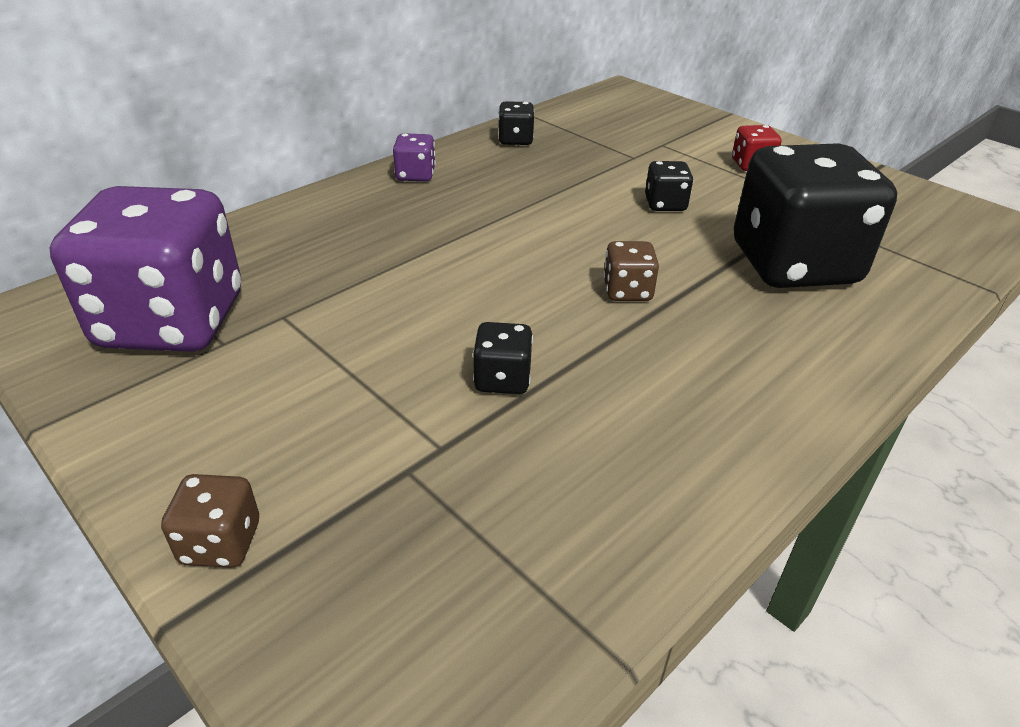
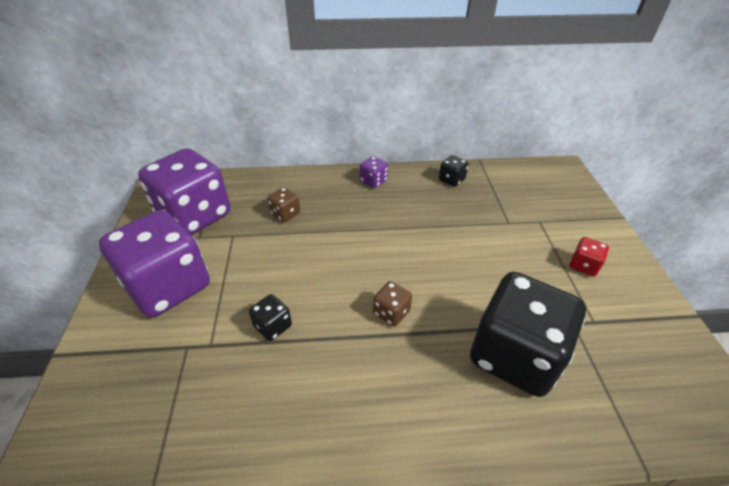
camera: 40 degrees right, 5 degrees up
(220, 542) = (101, 332): brown dice -> brown dice (285, 214)
(262, 423) = (168, 286): none -> purple dice
(665, 204) = (485, 266): black dice -> none

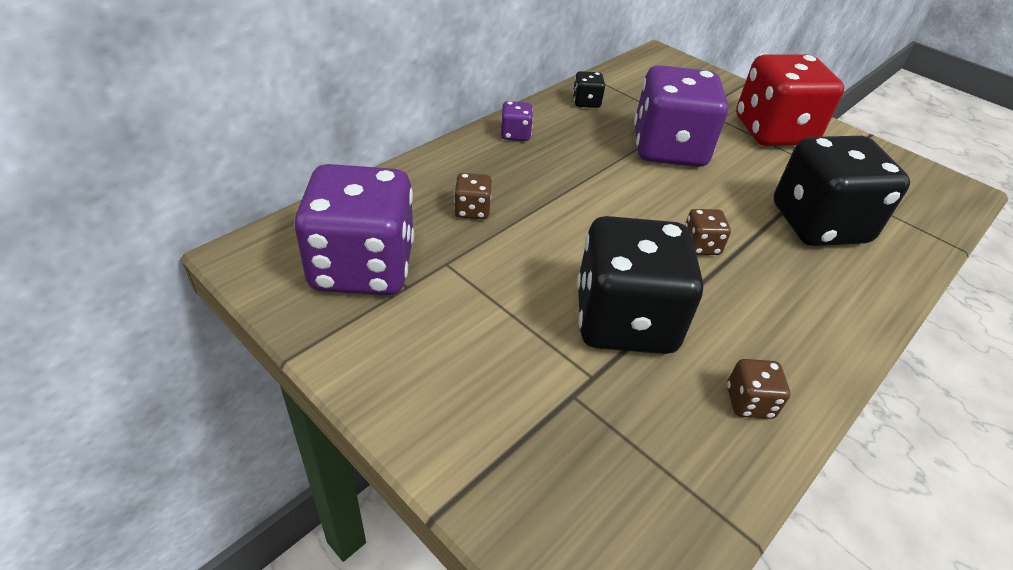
camera: 45 degrees left, 0 degrees up
(168, 286) = (457, 356): purple dice -> purple dice (668, 149)
(269, 431) = (749, 402): none -> brown dice
(273, 326) = (624, 320): black dice -> black dice, size x2.45
(583, 266) = (773, 132): red dice -> red dice, size x2.45

